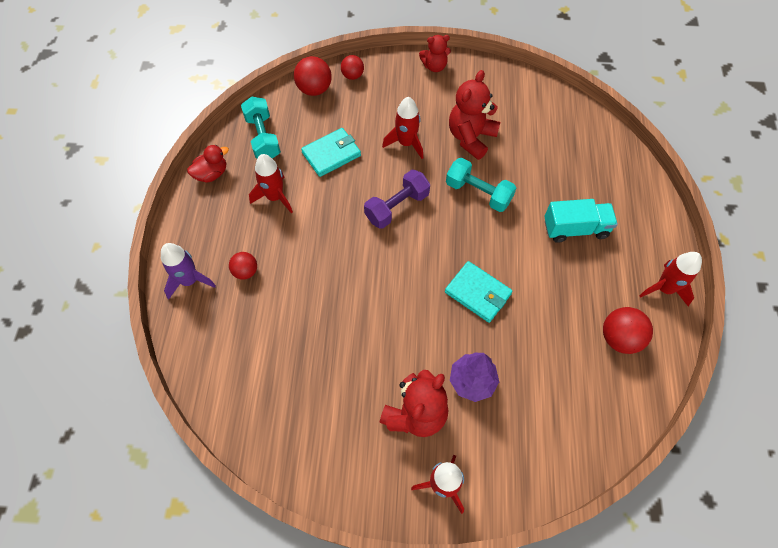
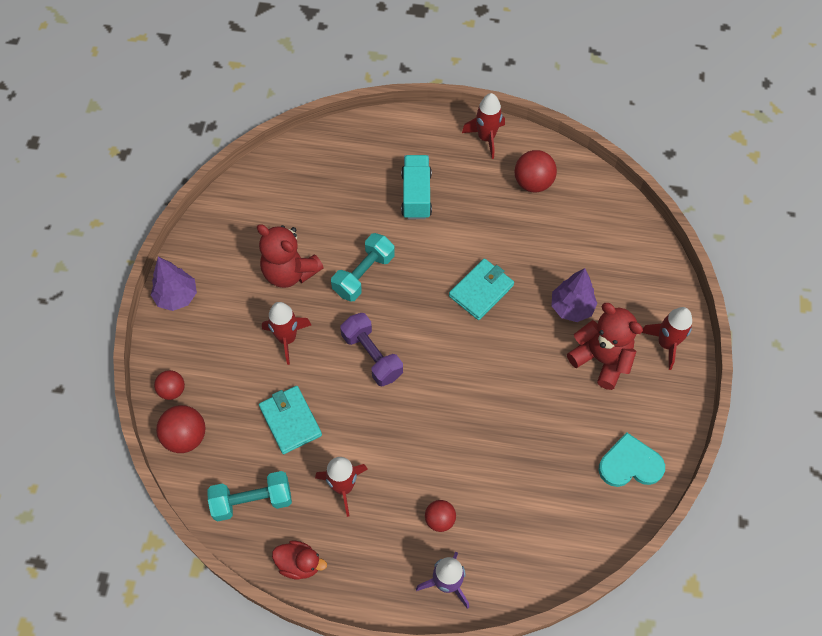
camera: 85 degrees left, 0 degrees up
(211, 174) = (299, 563): red duck -> red duck turned 135 degrees clockwise
(300, 442) = (630, 464): none -> turquoise heart
(434, 66) = (177, 297): red teddy bear -> purple tree

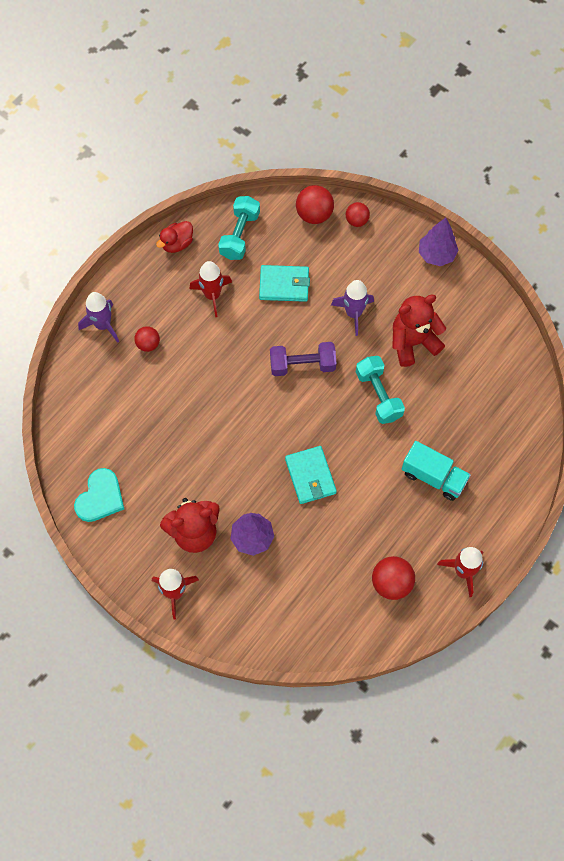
camera: 120 degrees right, 5 degrees up
(287, 339) = (353, 313): red rocket -> purple rocket

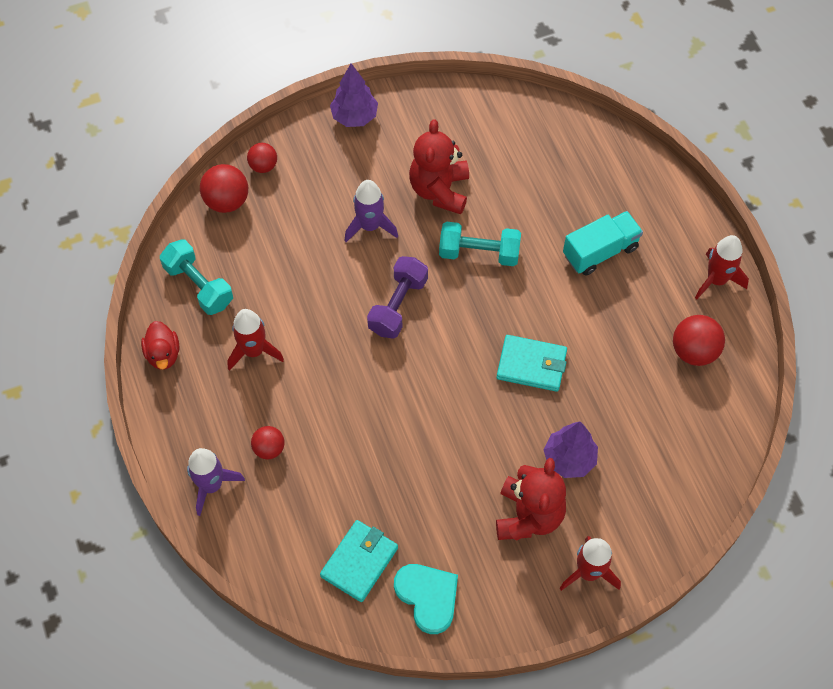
camera: 60 degrees left, 5 degrees down
(284, 285) = (291, 274): turquoise wallet -> turquoise wallet (359, 562)

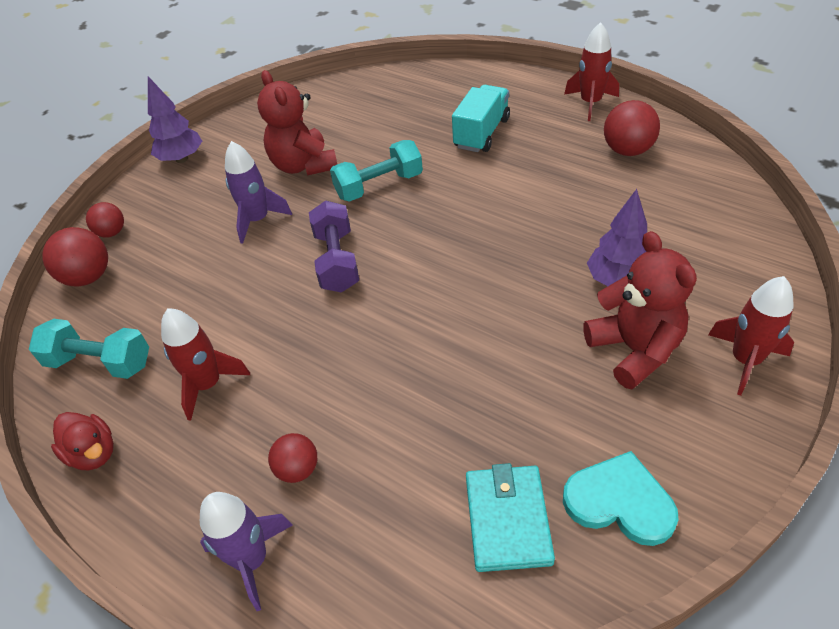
camera: 30 degrees left, 15 degrees down
(531, 365) = (506, 233): turquoise wallet -> none

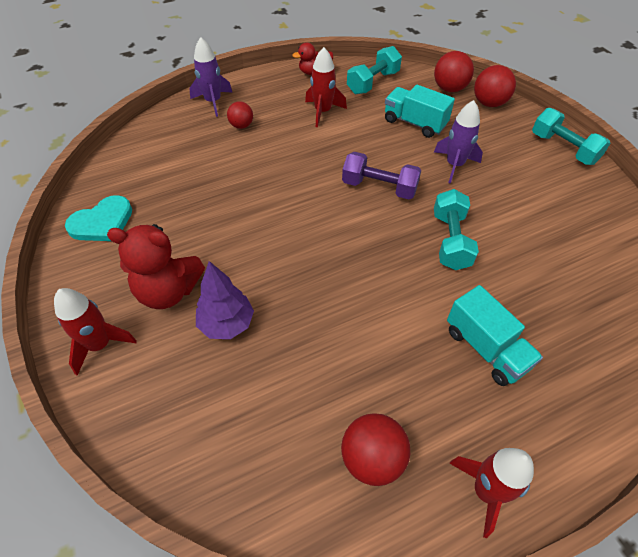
camera: 115 degrees right, 5 degrees up
(112, 232) = (489, 103): red ball -> red ball, size x1.57
(182, 159) = (563, 148): purple tree -> turquoise dumbbell
(189, 280) = (414, 123): none -> turquoise truck
(304, 165) = (510, 208): red teddy bear -> none
(508, 520) = (141, 179): turquoise wallet -> none

